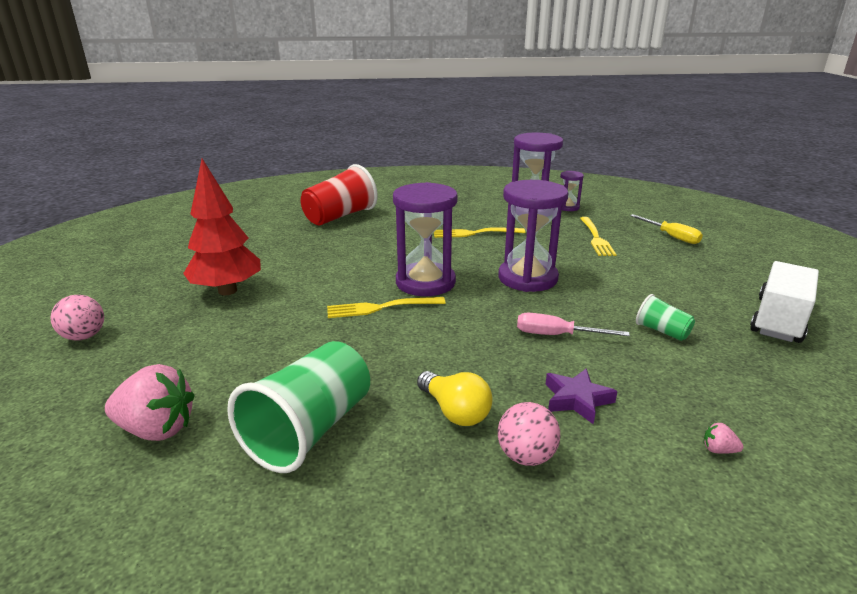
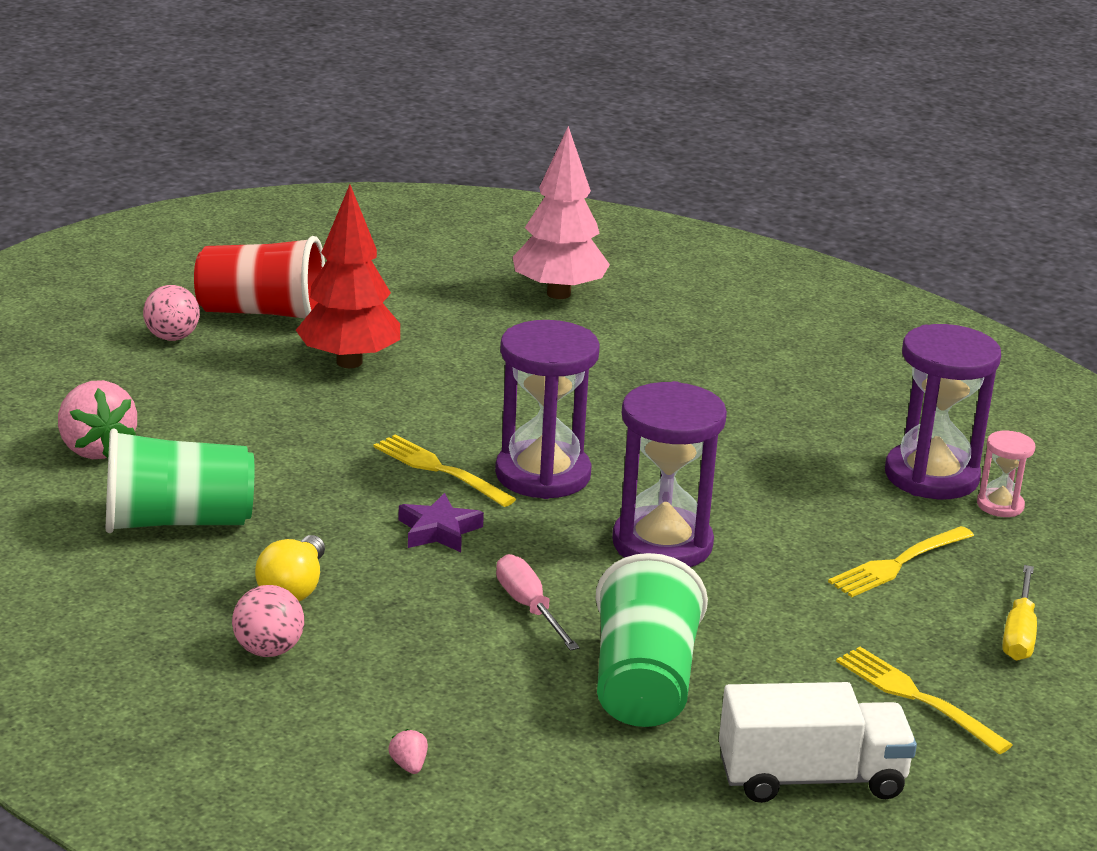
camera: 50 degrees right, 0 degrees up
(267, 220) = (559, 294): none -> pink tree
(340, 216) = (650, 337): red cup -> red cup (263, 313)
(474, 233) = (754, 457): yellow fork -> yellow fork (916, 697)
(568, 207) = (1000, 505): purple hourglass -> pink hourglass
(577, 399) = (402, 656): purple star -> purple star (438, 530)
(662, 331) = (643, 683): green cup -> green cup, size x2.06

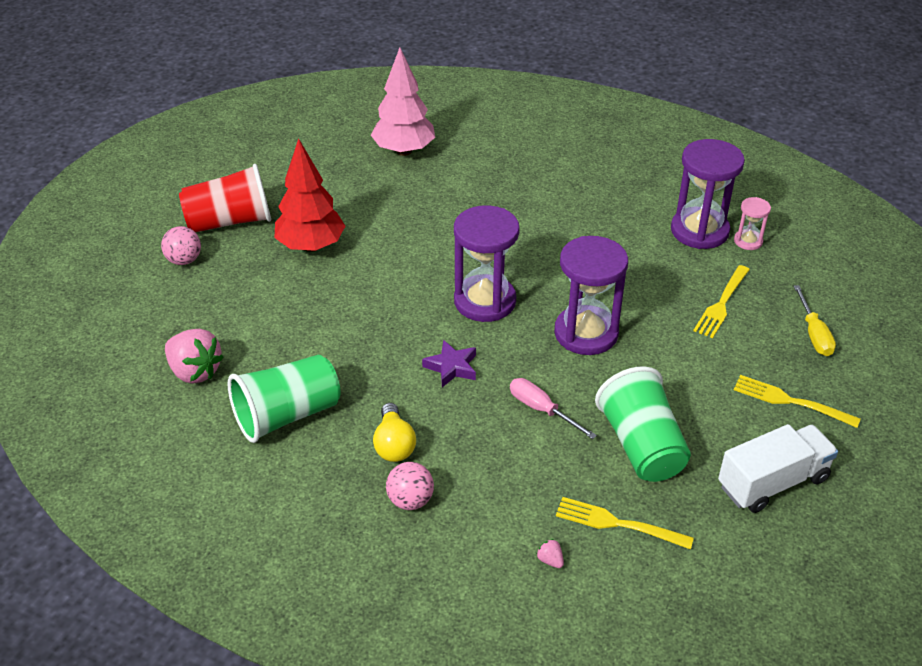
camera: 20 degrees left, 15 degrees up
(439, 469) = (421, 317): yellow fork -> yellow fork (618, 524)

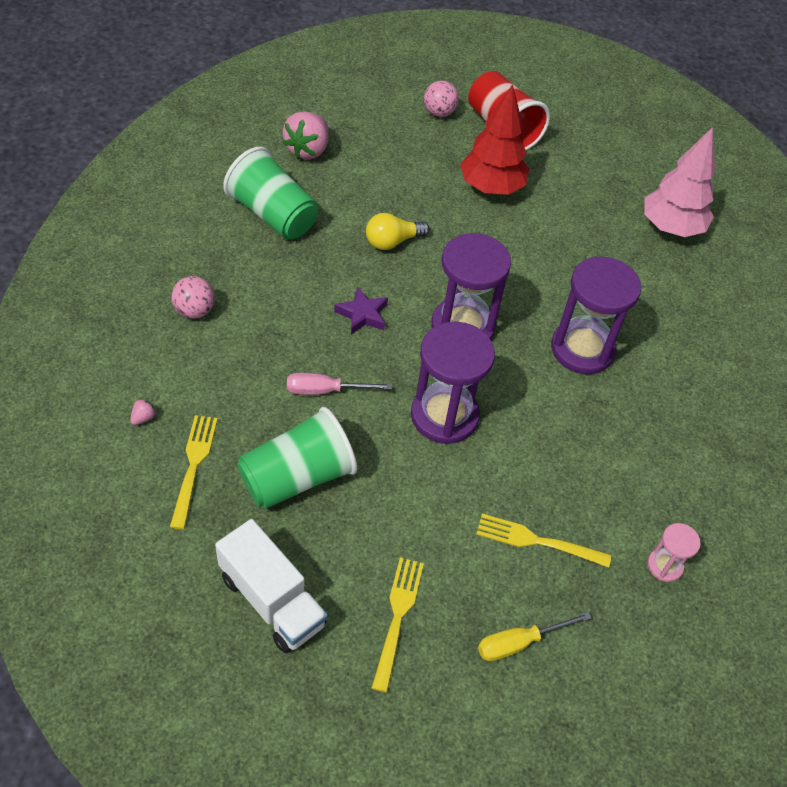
camera: 70 degrees right, 10 degrees up
(394, 445) = (255, 289): yellow light bulb -> yellow light bulb (392, 242)
(541, 410) = (325, 390): pink screwdriver -> pink screwdriver turned 120 degrees counterclockwise
(699, 231) = (661, 512): purple hourglass -> purple hourglass (582, 349)

